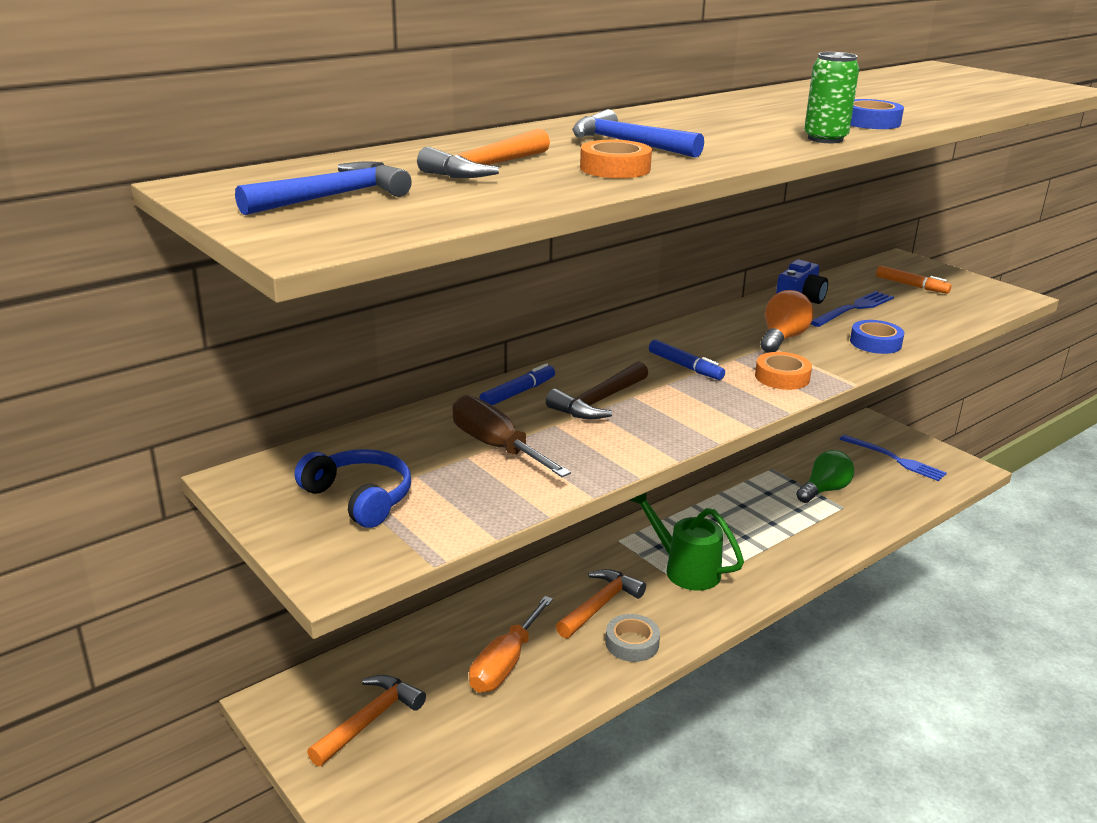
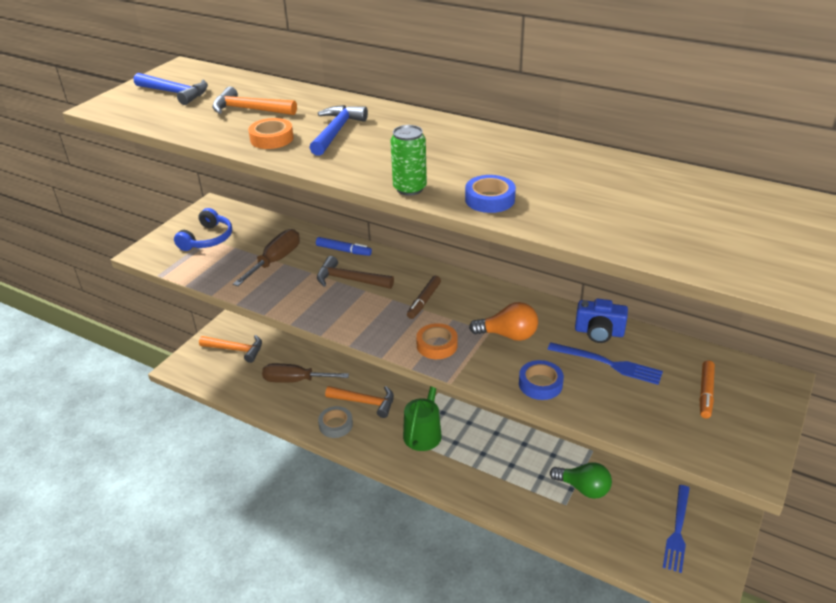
camera: 70 degrees right, 10 degrees up
(505, 663) = (295, 380): orange screwdriver -> brown screwdriver
(685, 366) = (424, 301): blue marker -> brown marker

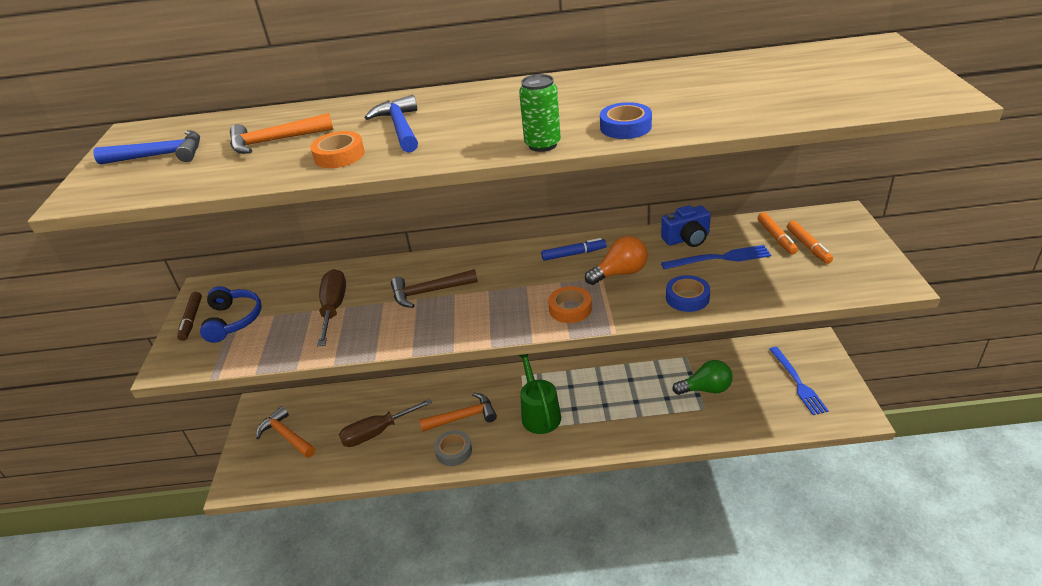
camera: 30 degrees left, 0 degrees up
(236, 350) = (286, 436): orange hammer -> orange hammer turned 120 degrees counterclockwise
(343, 250) = (395, 270): blue marker -> blue marker (573, 254)
(424, 301) = (519, 279): brown marker -> brown marker (191, 320)
(684, 370) = (776, 237): none -> orange marker

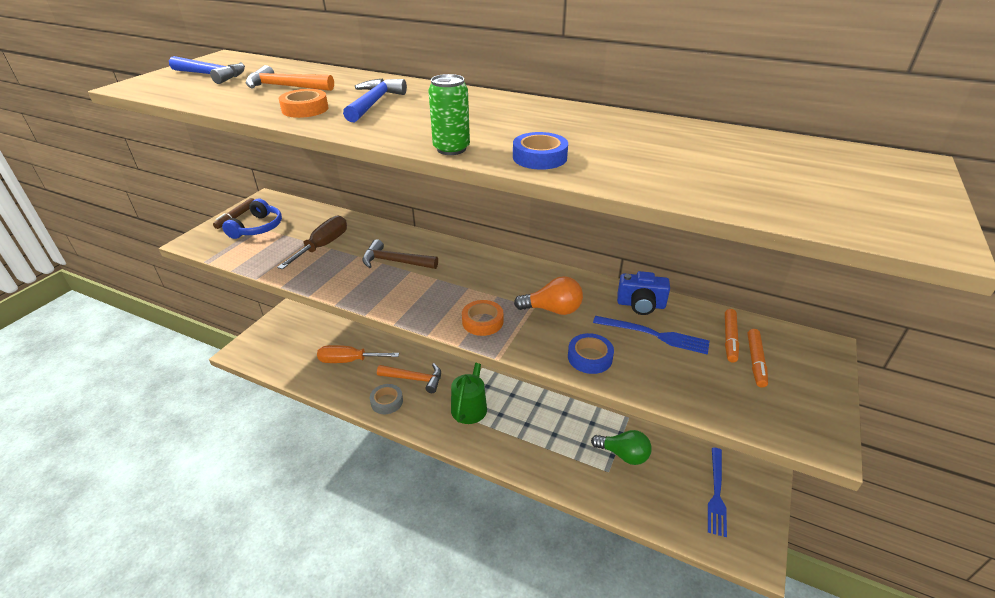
camera: 25 degrees right, 0 degrees up
(286, 436) = (294, 334): orange hammer -> none
(377, 432) = (349, 360): brown screwdriver -> orange screwdriver
(573, 254) = (530, 277): blue marker -> none

